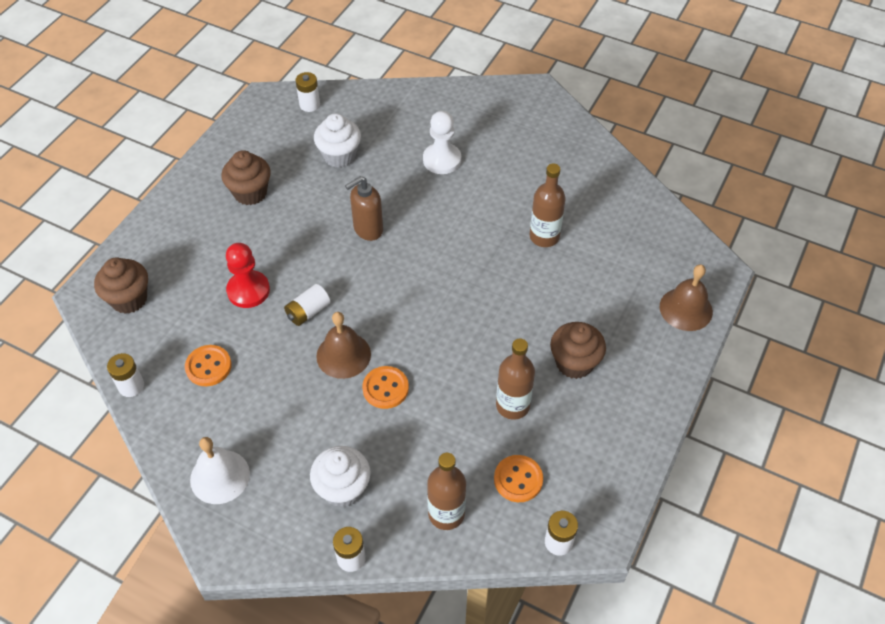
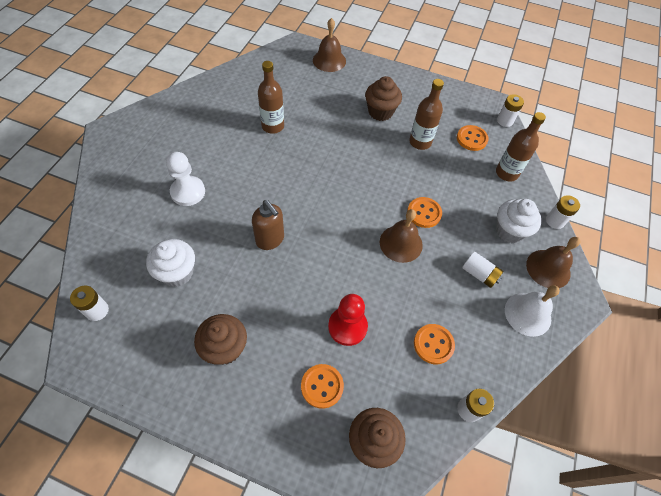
camera: 100 degrees left, 5 degrees up
(192, 264) = (322, 386): none -> orange button
(276, 522) = (548, 268): none -> brown bell
(308, 312) = (363, 274): white battery -> white battery (479, 274)

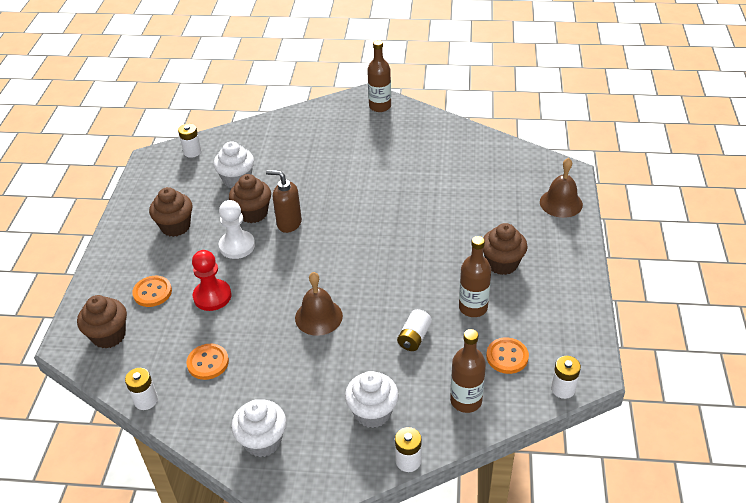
camera: 80 degrees right, 15 degrees down
(188, 192) = (321, 160): white pawn -> white pawn (237, 246)
(240, 268) = (253, 213): none -> brown cupcake
(270, 240) = (289, 223): brown soap dispenser -> brown soap dispenser turned 75 degrees clockwise
(273, 126) = (430, 188): brown bottle -> brown bottle (380, 106)
(424, 213) = (366, 329): orange button -> none
(479, 274) = (301, 390): white battery -> white battery (414, 337)
(527, 314) = (262, 441): white bell -> white cupcake
(548, 268) = (331, 457): brown bell -> none

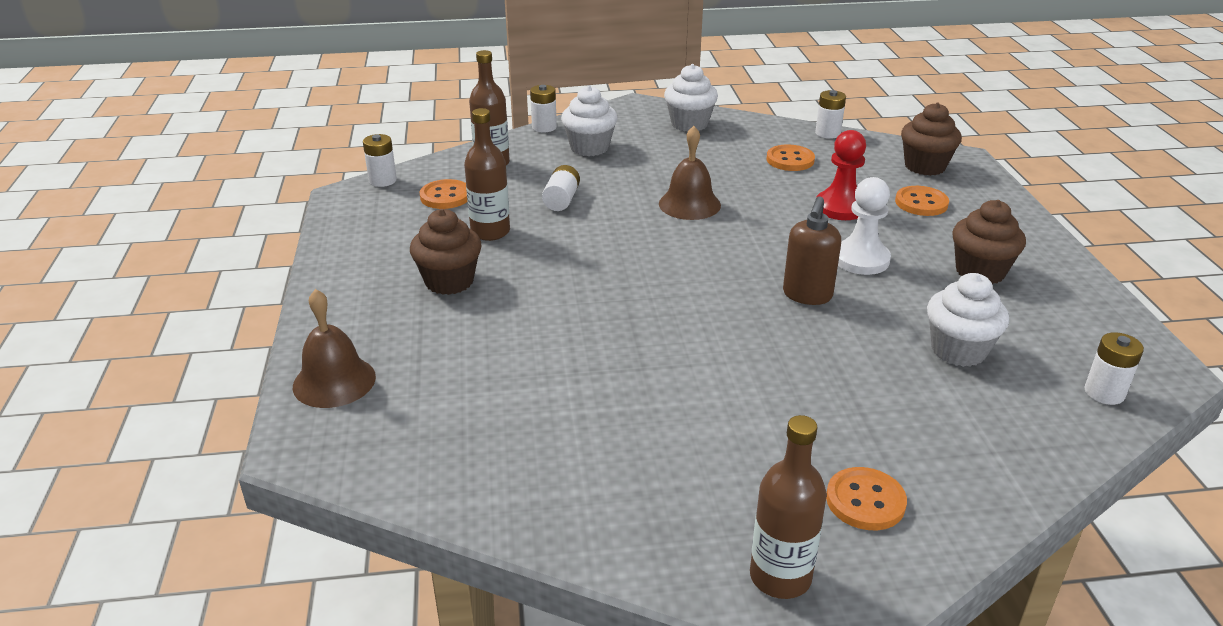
camera: 165 degrees right, 10 degrees down
(253, 213) = (877, 302): brown cupcake -> none
(289, 223) = (807, 295): brown soap dispenser -> brown soap dispenser turned 105 degrees clockwise
(333, 124) = (865, 501): none -> orange button

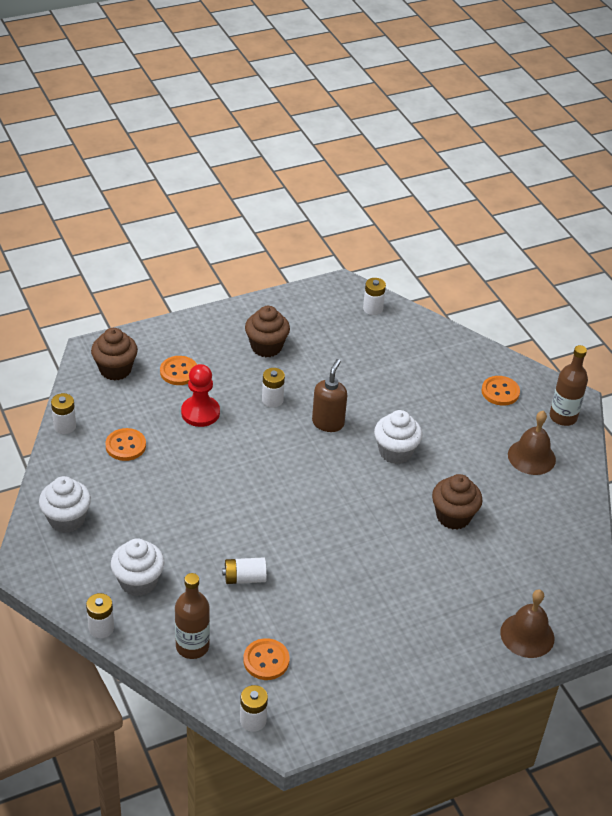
camera: 110 degrees left, 10 degrees up
(449, 281) = (392, 613): brown cupcake -> brown cupcake (453, 516)
(490, 232) = (313, 610): brown bottle -> none
(689, 204) = (224, 497): brown bell -> brown bell (531, 457)
(807, 295) = (328, 423): brown soap dispenser -> brown soap dispenser turned 75 degrees counterclockwise
(861, 259) = (272, 400): white pawn -> white battery
(958, 350) = (359, 358): white cupcake -> white cupcake (395, 452)

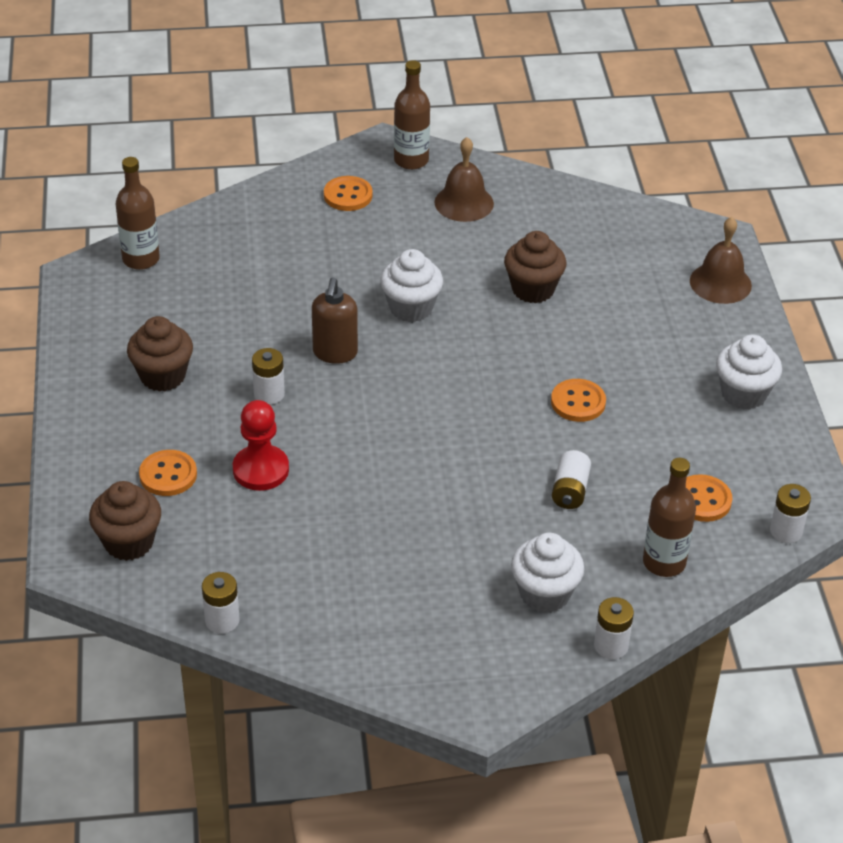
camera: 70 degrees left, 0 degrees up
(67, 519) = (408, 649): white cupcake -> white cupcake (743, 394)
(125, 446) = (291, 560): orange button -> orange button (578, 402)
(328, 423) = (335, 353): brown soap dispenser -> brown soap dispenser turned 120 degrees counterclockwise
(372, 308) = (141, 259): white battery -> brown bottle

